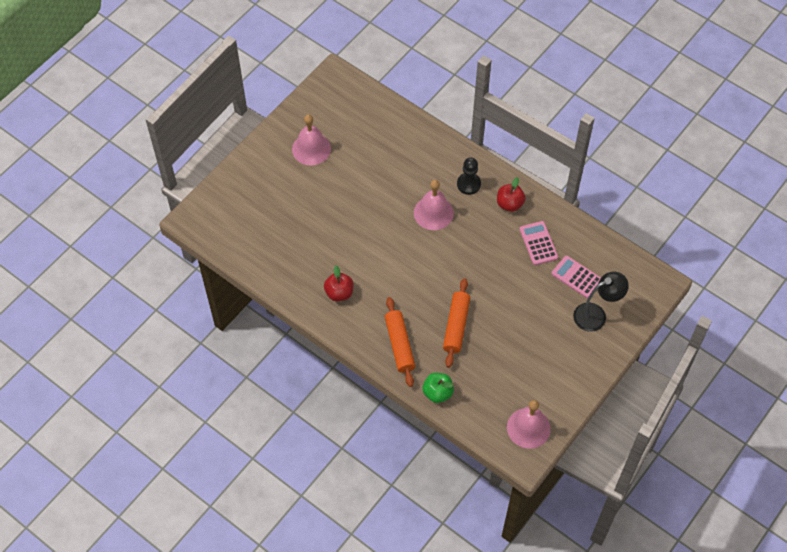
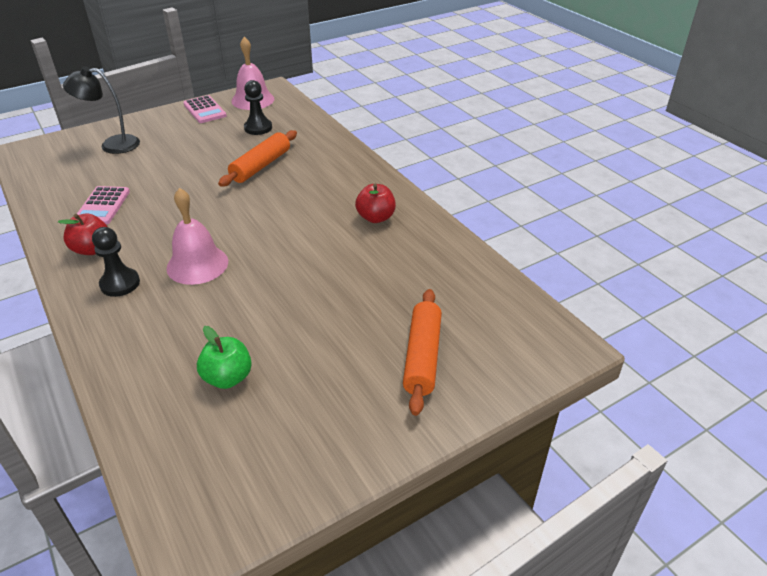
camera: 160 degrees left, 20 degrees down
(311, 149) = (322, 401): pink bell -> none
(399, 345) = (332, 166): orange rolling pin -> orange rolling pin (422, 357)
(437, 393) = (317, 131): green apple -> green apple (228, 378)
(492, 380) = (258, 128): none -> black pawn
(577, 277) = (96, 172): pink calculator -> pink calculator (205, 110)

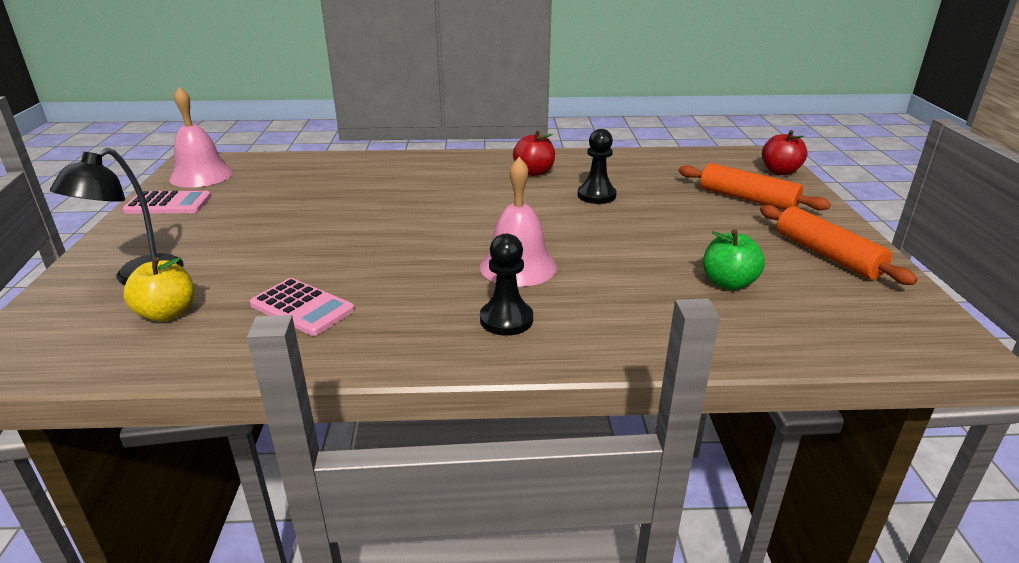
camera: 60 degrees left, 10 degrees down
(79, 170) = (167, 313): none -> yellow apple
(92, 249) = (403, 330): red apple -> red apple (780, 171)
(258, 128) = (274, 185): black pawn -> black pawn (596, 195)
(261, 166) = (362, 199): orange rolling pin -> orange rolling pin (827, 255)

